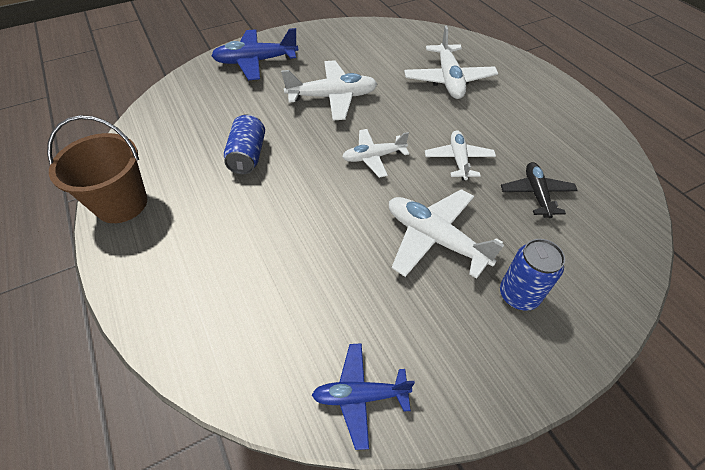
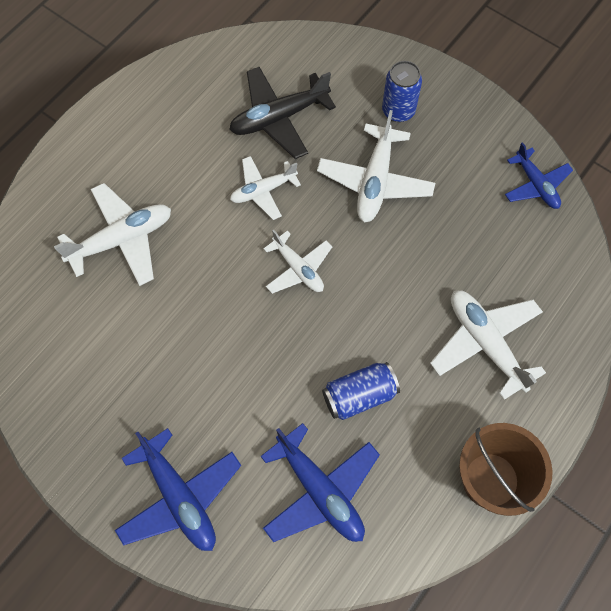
camera: 115 degrees left, 15 degrees up
(204, 115) = (320, 491): none -> blue plane
(332, 97) = (215, 356): white plane -> white plane (485, 343)
(536, 194) = (279, 118): black plane -> black plane, size x1.56

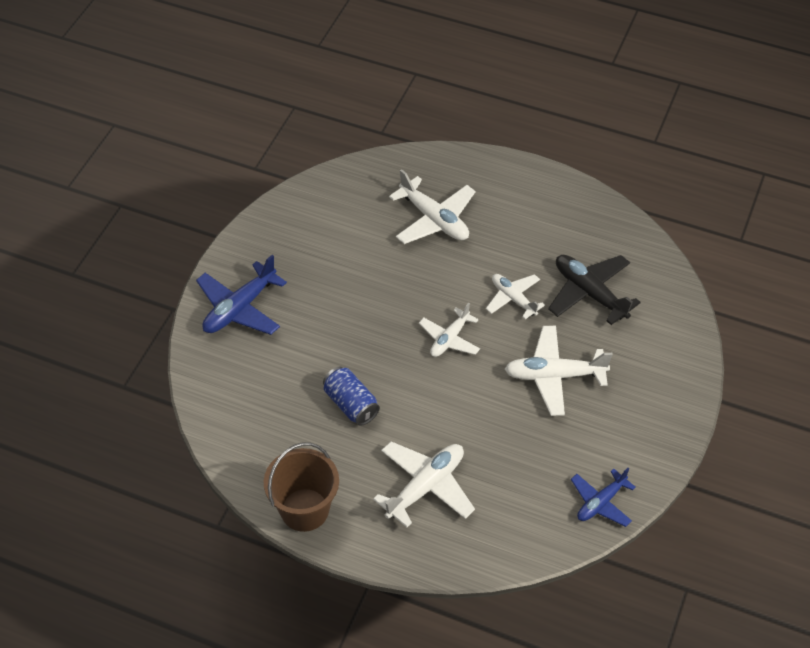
camera: 75 degrees right, 15 degrees down
(320, 491) = (266, 394): blue plane -> none
(398, 111) = (635, 379): blue can -> none

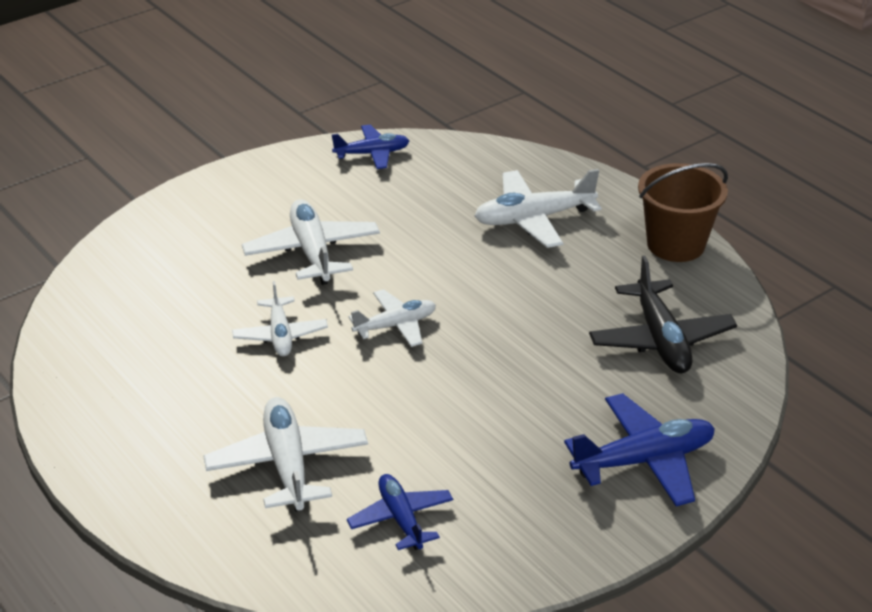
camera: 150 degrees left, 15 degrees down
(351, 216) = (401, 519): none -> blue plane
(351, 404) = (563, 309): blue can -> none
(554, 376) = (312, 252): white plane -> white plane turned 135 degrees counterclockwise
(590, 293) = (186, 306): black plane -> black plane (660, 339)

